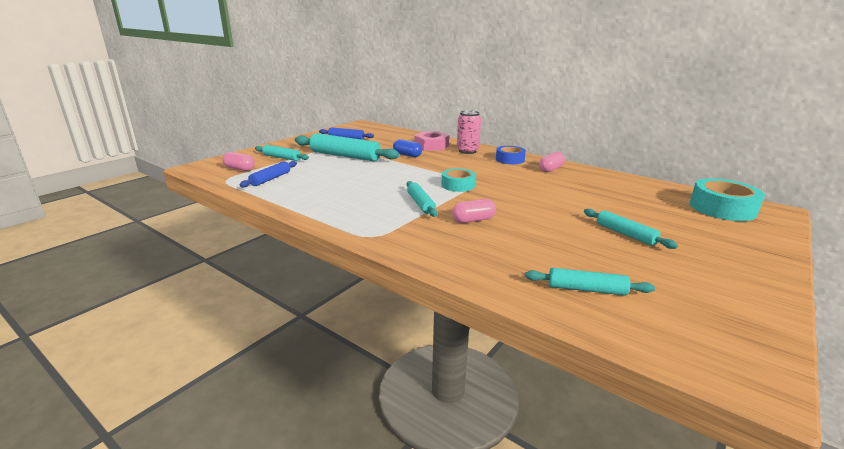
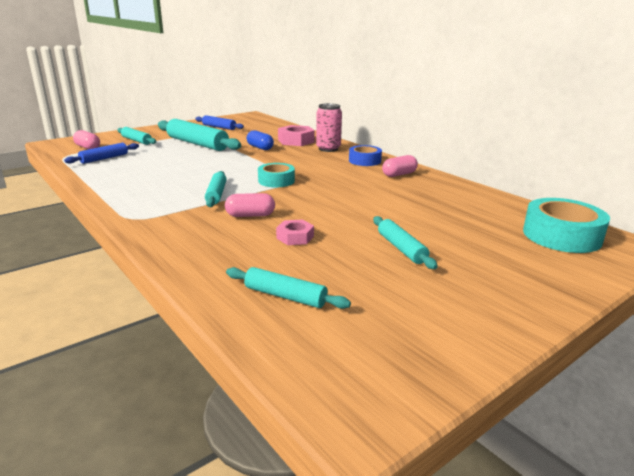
camera: 15 degrees right, 0 degrees up
(533, 235) = (295, 237): none -> pink nut

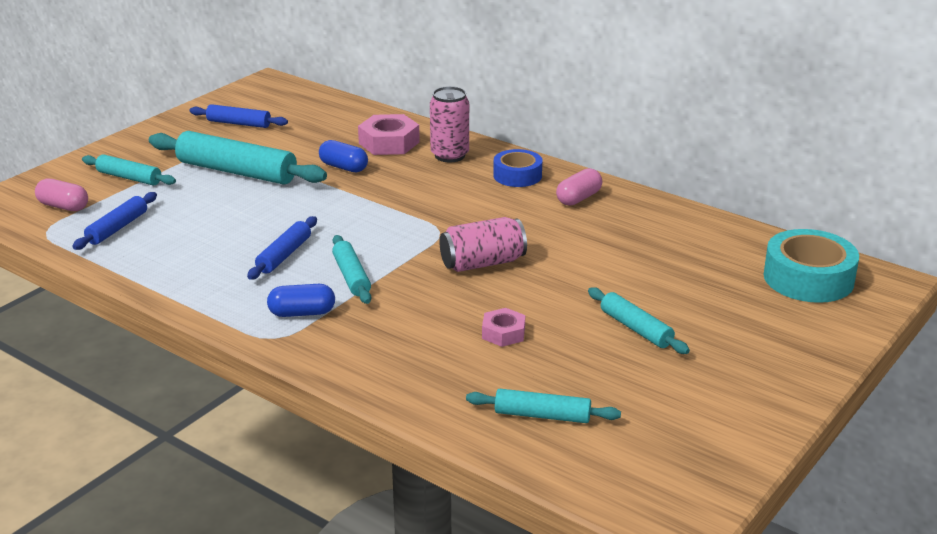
camera: 15 degrees left, 5 degrees up
(165, 208) = (302, 313): none -> blue capsule
(185, 180) = (284, 255): none -> blue rolling pin
(250, 215) = (424, 307): pink capsule -> none
(276, 181) = (416, 237): turquoise tape -> none
(310, 198) = (482, 263): none -> pink can

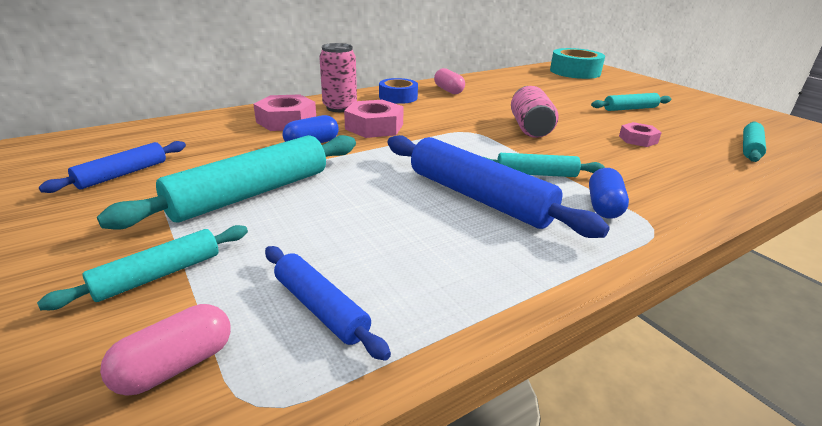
camera: 70 degrees left, 0 degrees up
(284, 255) = (478, 197): blue rolling pin -> blue rolling pin, size x1.80
(409, 183) = (374, 127): none -> pink nut

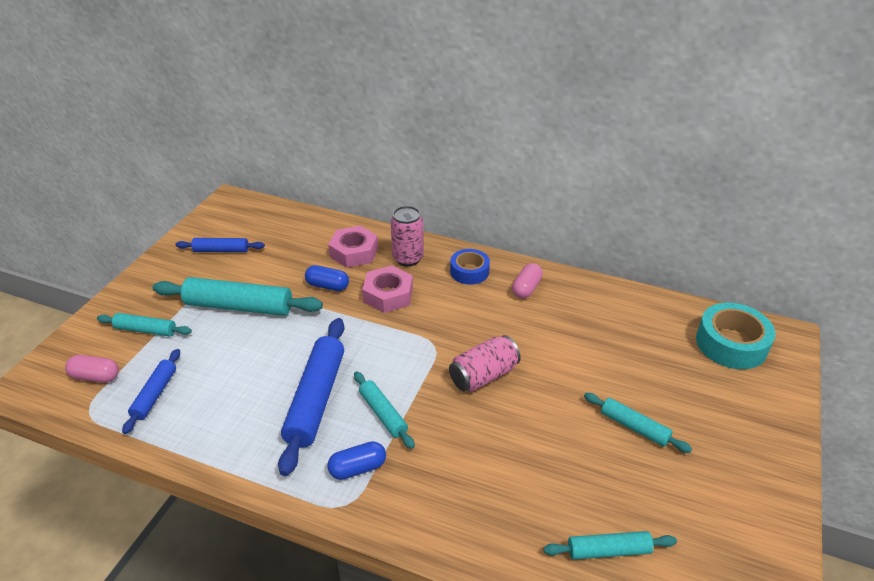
camera: 55 degrees right, 10 degrees up
(638, 139) = (534, 455): pink nut -> none

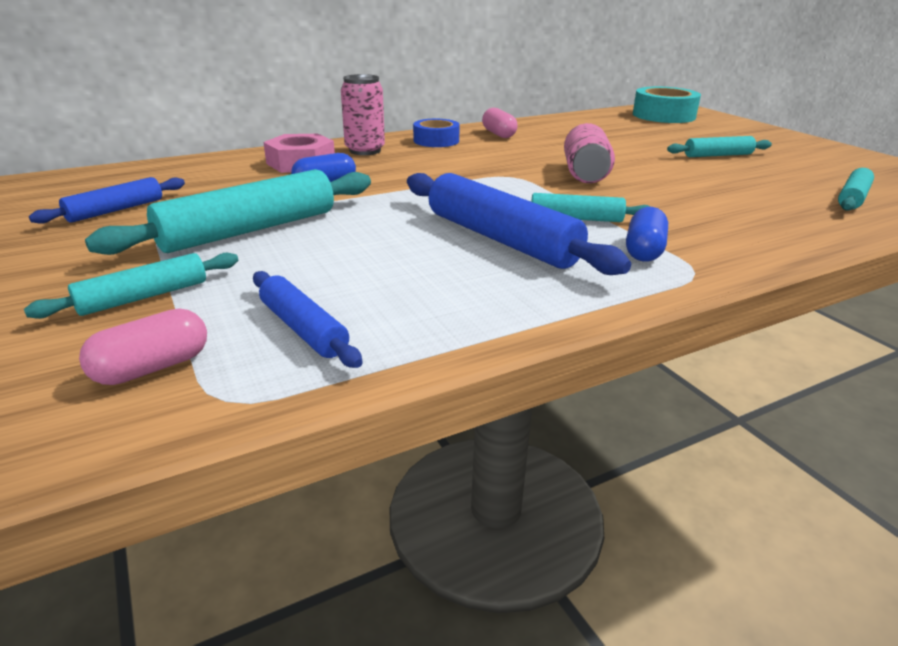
camera: 50 degrees left, 10 degrees down
(388, 295) = (400, 170): pink nut -> none

